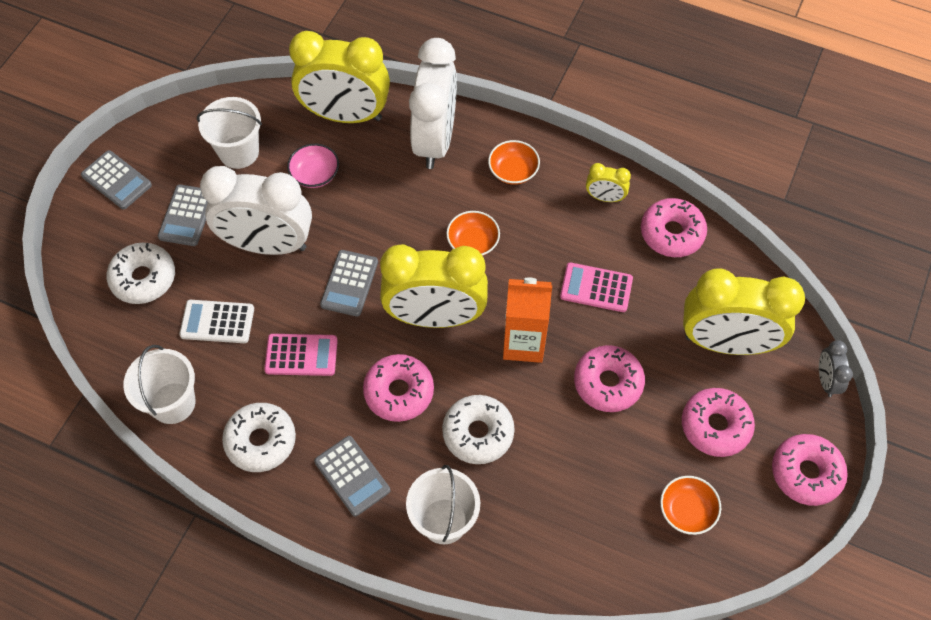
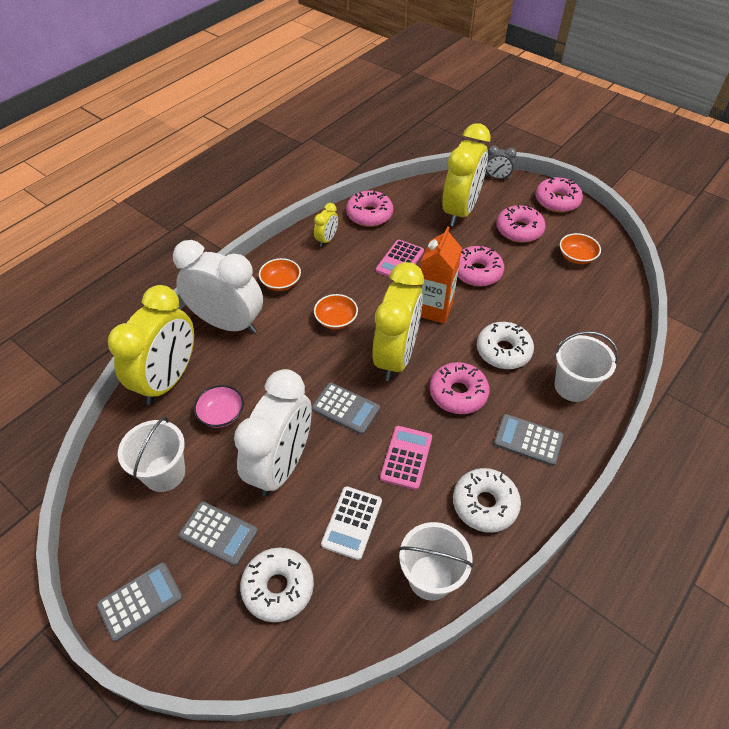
camera: 75 degrees left, 10 degrees down
(352, 476) = (528, 440): grey calculator -> grey calculator turned 135 degrees counterclockwise

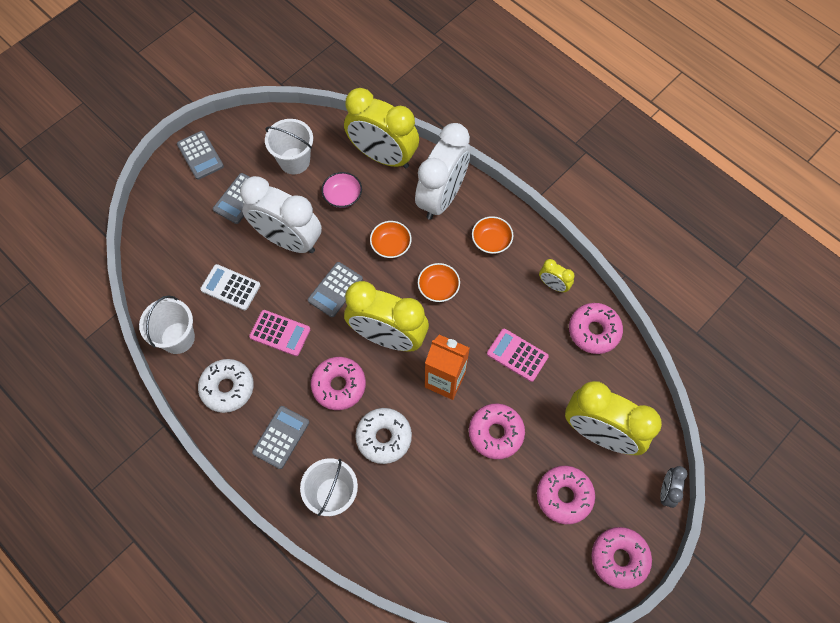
camera: 95 degrees right, 15 degrees up
(278, 587) = (192, 237): white donut -> none
(576, 257) = (515, 553): orange bowl -> orange bowl (391, 245)

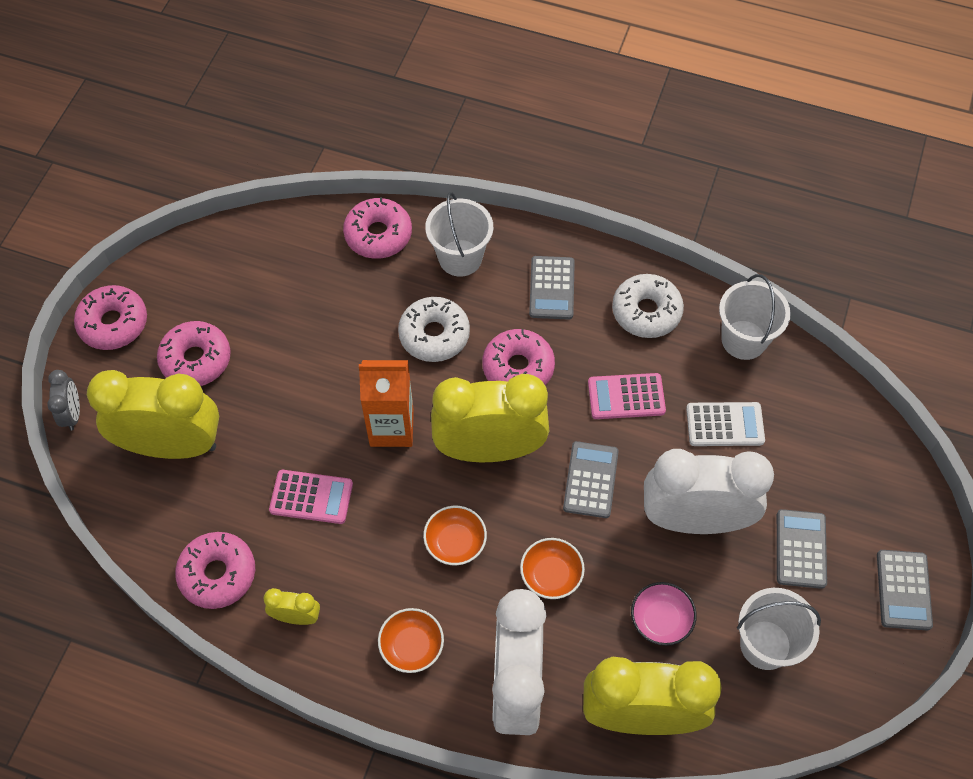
camera: 155 degrees right, 5 degrees down
(200, 155) = (903, 590): grey calculator -> grey calculator turned 120 degrees counterclockwise
(496, 433) = (302, 393): pink donut -> pink donut (378, 235)

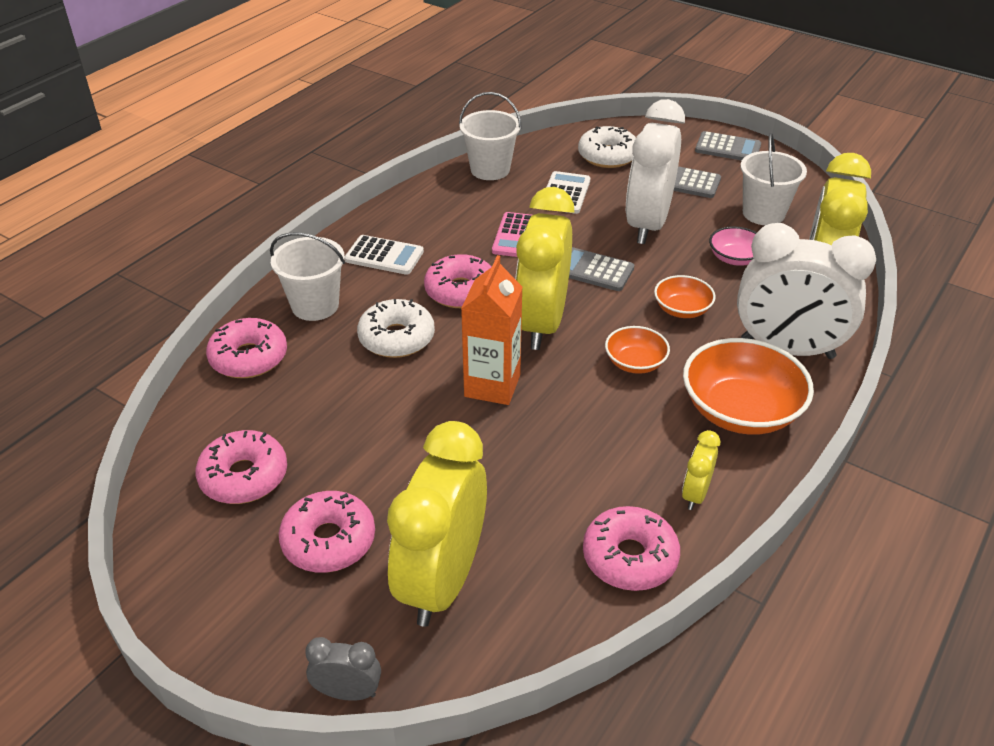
camera: 75 degrees left, 20 degrees down
(113, 323) = (226, 625): pink donut -> pink donut (244, 476)
(311, 497) = (554, 461): pink calculator -> none
(412, 646) = (740, 410): orange bowl -> orange bowl, size x1.86
(551, 288) = (384, 256): grey calculator -> white calculator
(646, 312) = (438, 210): white donut -> white donut (607, 156)

